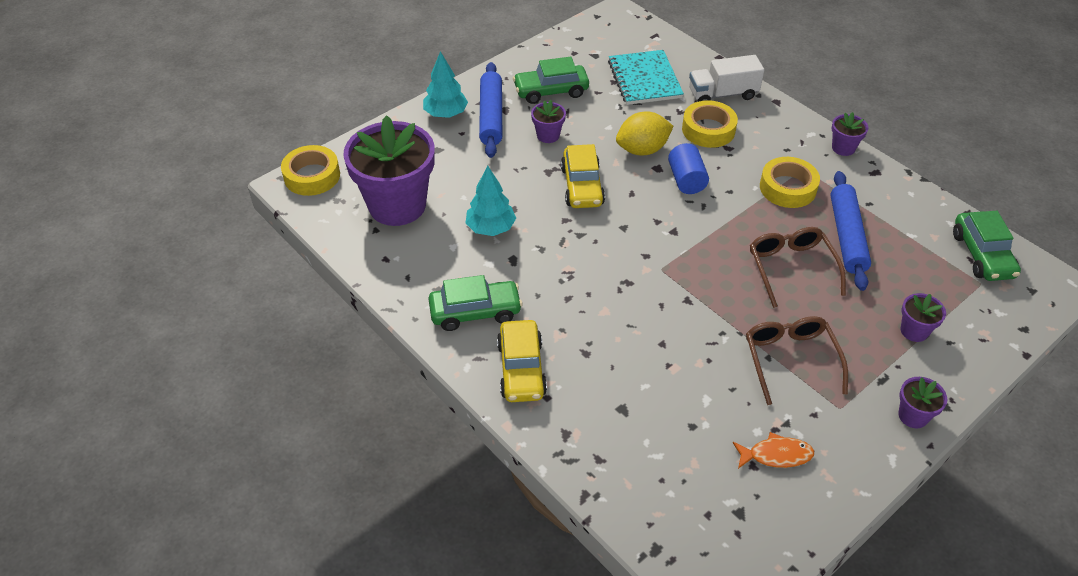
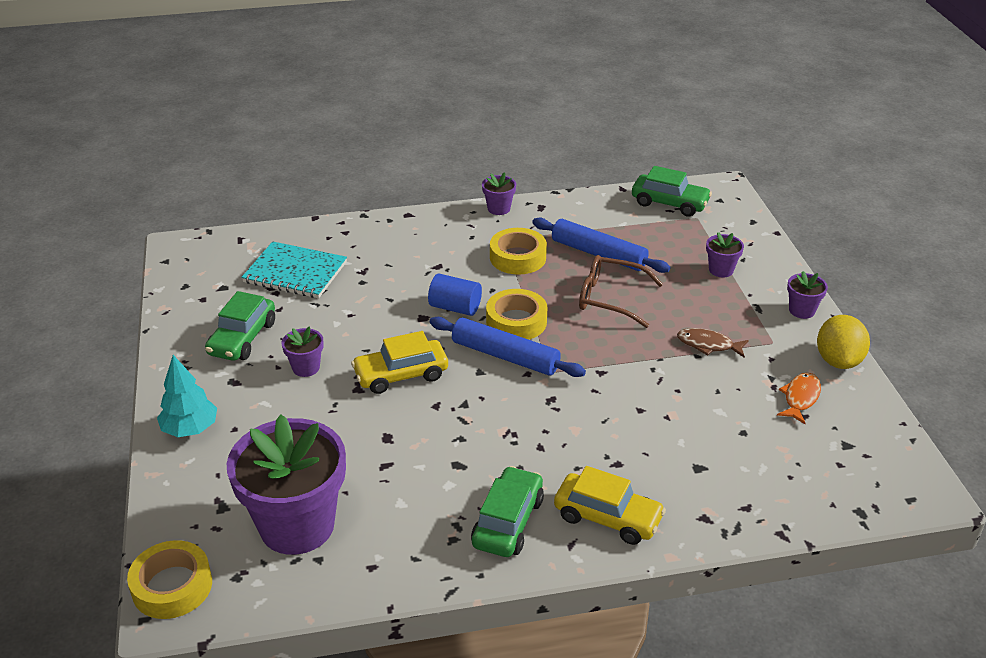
camera: 60 degrees left, 10 degrees down
(491, 116) = (232, 396): blue rolling pin -> blue rolling pin (505, 356)
(491, 228) = (400, 463): turquoise tree -> none
(582, 186) = (401, 375): yellow car -> yellow car turned 135 degrees clockwise
(642, 150) = (390, 316): yellow lemon -> yellow lemon (838, 360)
(708, 130) = (404, 266): yellow tape -> yellow tape (516, 321)
(722, 94) = (367, 238): white truck -> none
(790, 360) = (708, 345): brown glasses -> brown fish

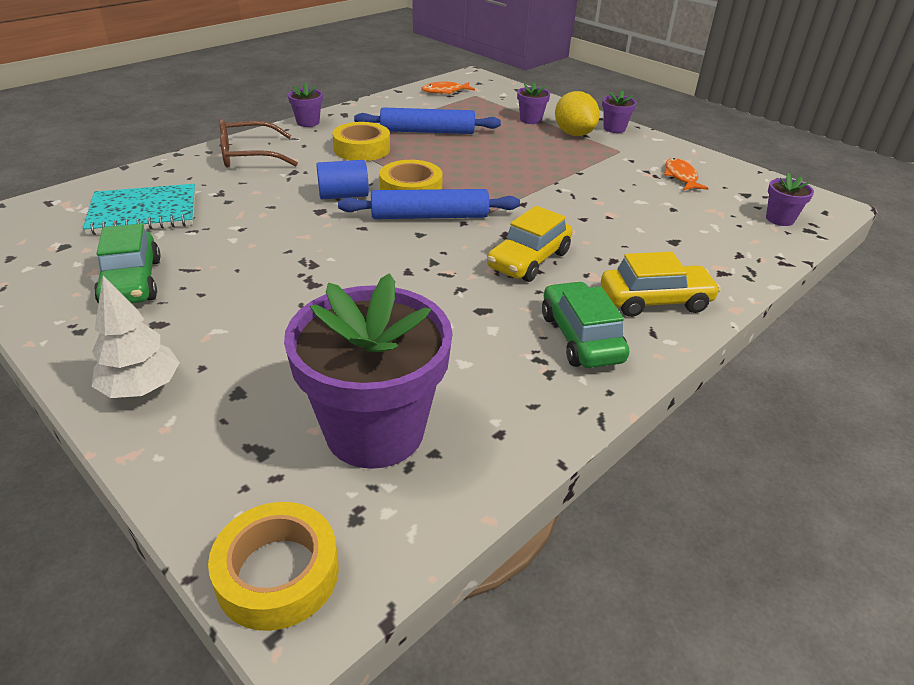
camera: 35 degrees left, 0 degrees up
(190, 429) = (141, 388): turquoise tree -> white tree
(306, 367) = (235, 284): purple flower pot -> purple flower pot (779, 219)
(401, 375) = (346, 259): yellow car -> yellow car (529, 260)
(610, 298) = (470, 156): brown glasses -> brown glasses (249, 155)
(669, 203) = (445, 91): green car -> orange fish
(708, 345) = (579, 164): brown fish -> none
(838, 360) = (674, 149): yellow lemon -> yellow lemon (574, 134)

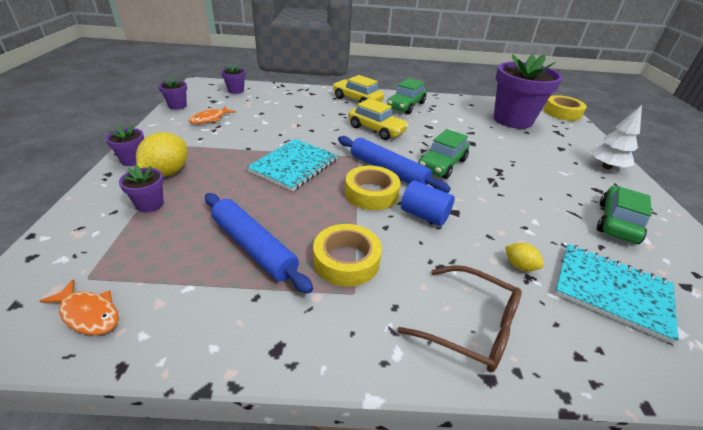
camera: 135 degrees left, 0 degrees up
(231, 197) = (519, 266): none -> yellow lemon
(308, 122) = (343, 360): purple flower pot -> purple flower pot (177, 106)
(386, 253) = (442, 164): none -> green car
(512, 179) = (294, 166): none -> turquoise notebook
(529, 260) = (376, 129): yellow car -> yellow car turned 45 degrees clockwise

